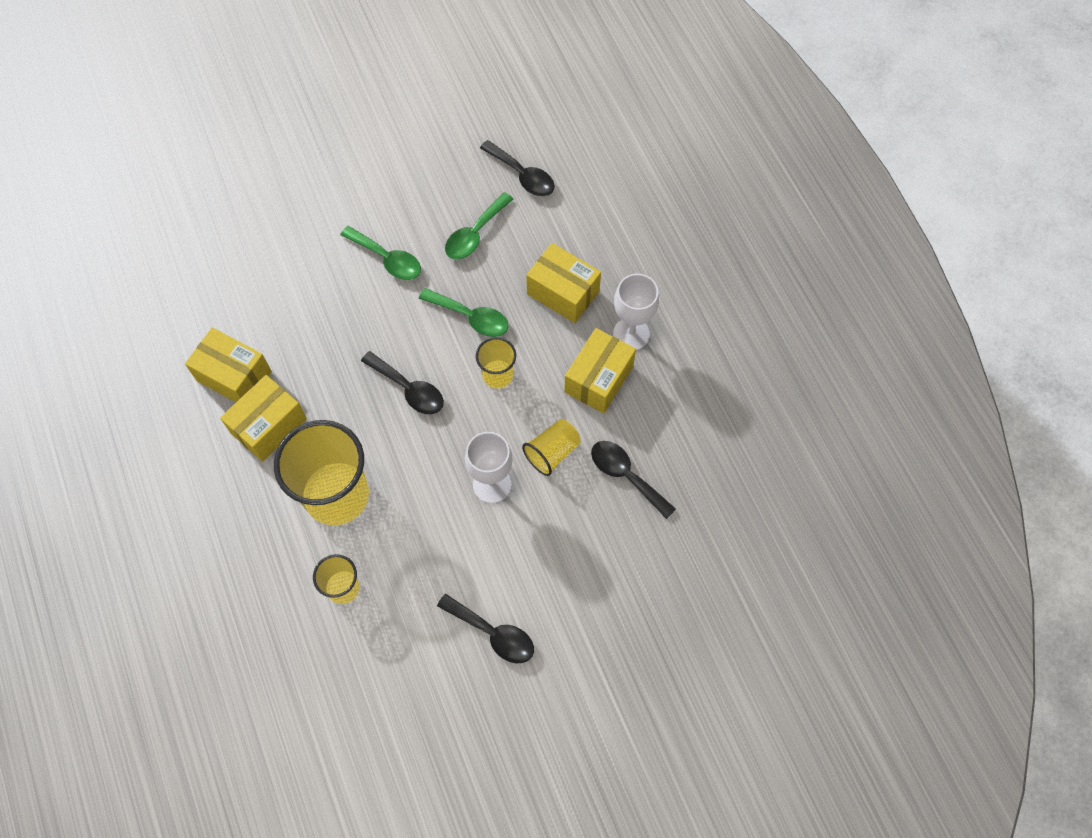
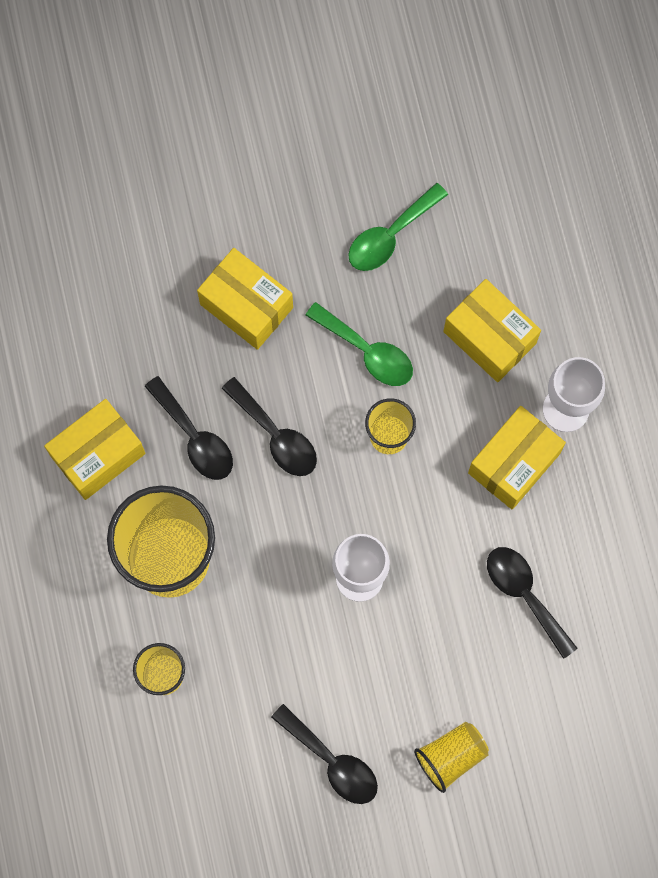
camera: 10 degrees right, 10 degrees up
(234, 376) = (62, 381): yellow box -> yellow box (246, 306)
(387, 259) = (273, 252): green spoon -> none
(522, 175) = (465, 160): black spoon -> black spoon (195, 437)
(552, 452) = (439, 549): yellow cup -> yellow cup (451, 756)

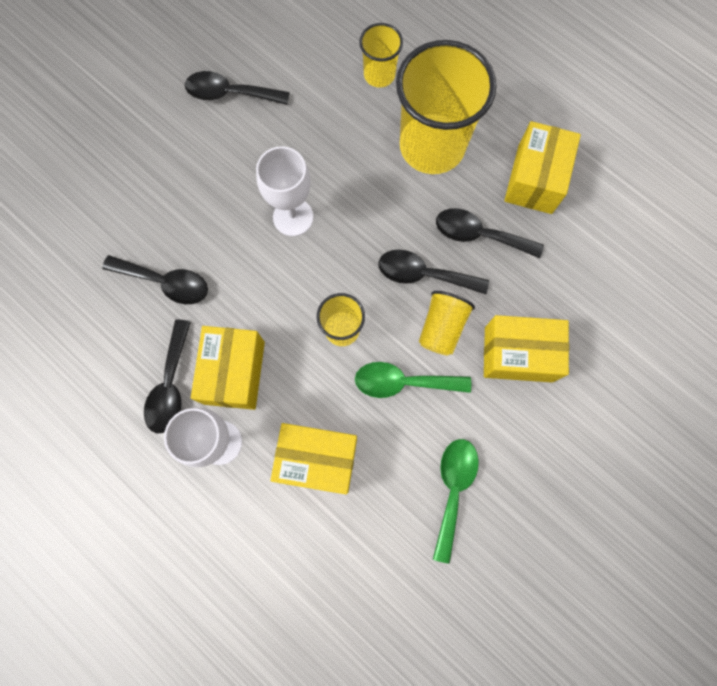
camera: 145 degrees right, 0 degrees up
(451, 756) = (151, 145): yellow cup -> yellow cup (441, 328)
(579, 490) = (170, 385): none -> black spoon

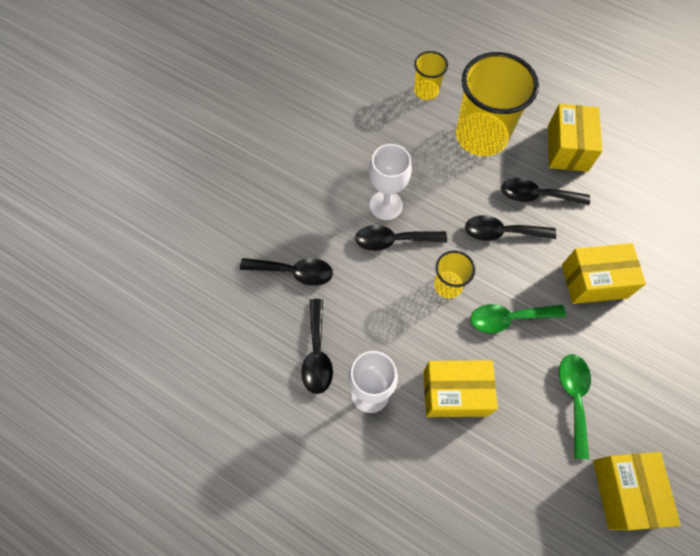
camera: 10 degrees left, 10 degrees down
(230, 93) = (312, 121): black spoon -> black spoon (393, 240)
(234, 372) = (368, 334): yellow box -> yellow box (624, 492)
(441, 328) = (527, 271): yellow cup -> none

